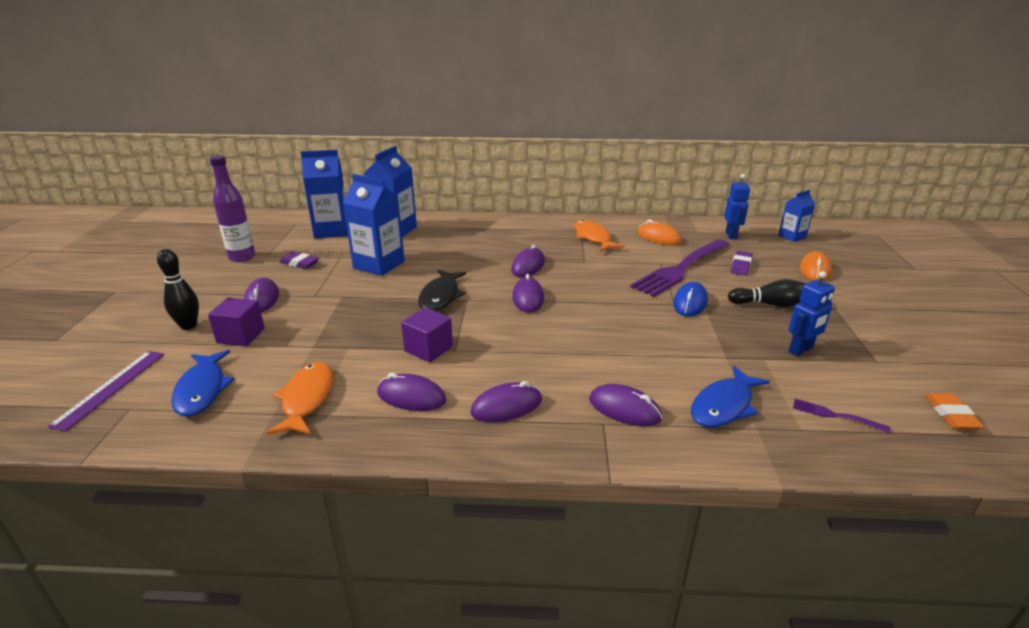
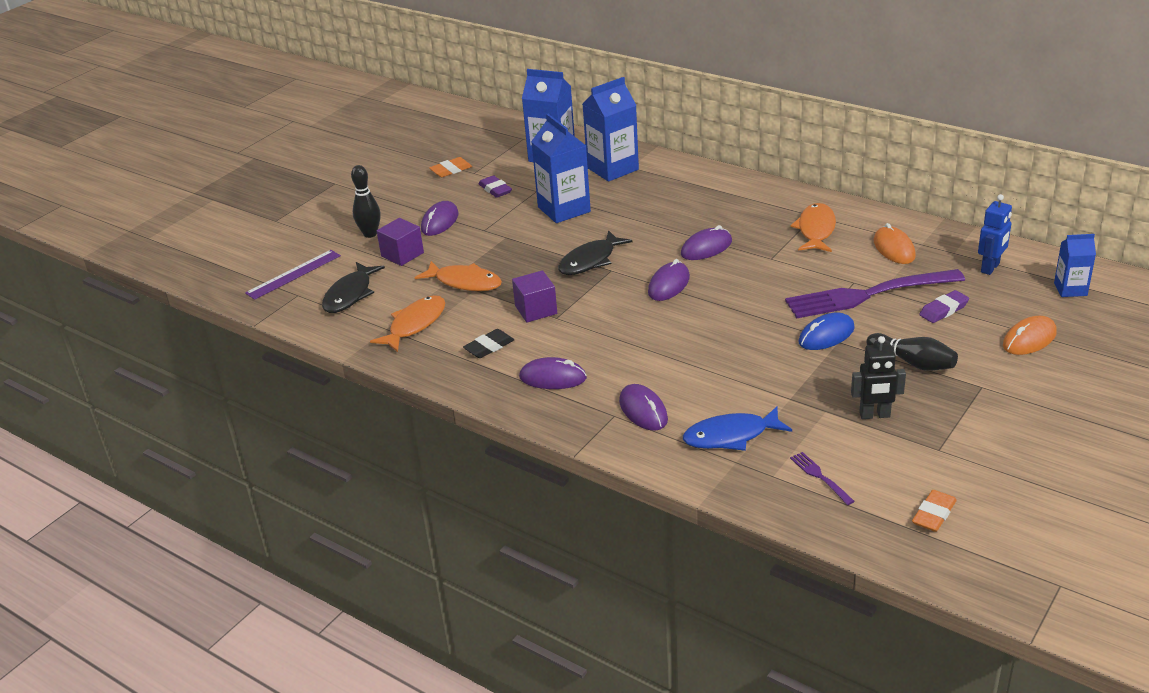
camera: 35 degrees right, 5 degrees up
(202, 390) = (350, 294): blue fish -> black fish
(242, 257) = (451, 170): purple bottle -> orange eraser
(332, 343) = (464, 282): none -> orange fish
(411, 397) = (489, 347): purple mouse -> black eraser
(801, 350) = (874, 415): blue robot -> black robot

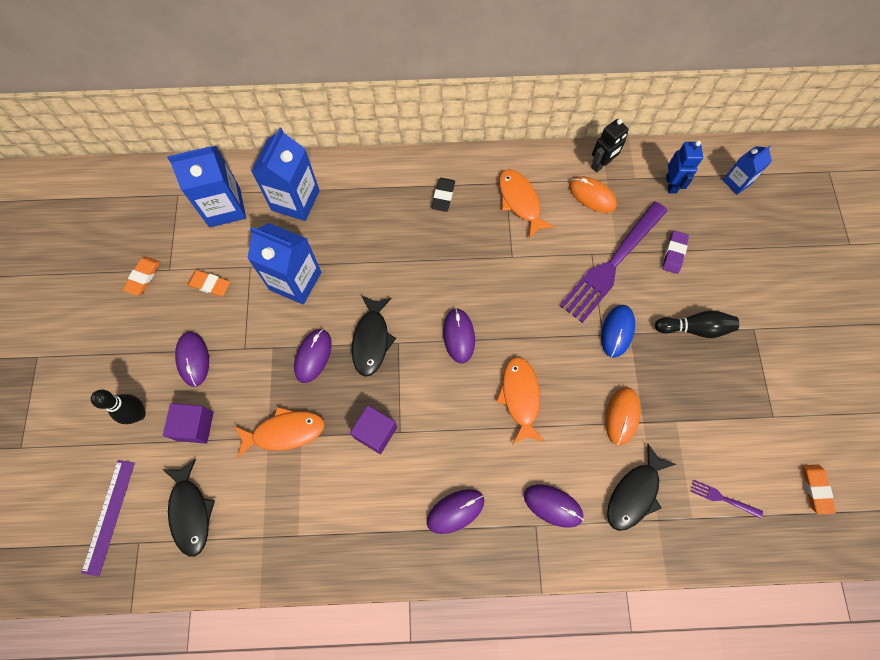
camera: 40 degrees left, 35 degrees up
(415, 324) = (285, 516): orange fish -> orange fish (520, 397)
(489, 347) = (373, 505): black eraser -> black eraser (443, 196)
(495, 189) = (210, 285): purple eraser -> orange eraser
(706, 248) = (453, 271): purple mouse -> purple mouse (313, 356)
(731, 436) = (634, 493): blue fish -> black fish
(874, 415) = (710, 405): black robot -> black robot (601, 165)
(1029, 339) = (748, 256): orange mouse -> orange mouse (622, 416)

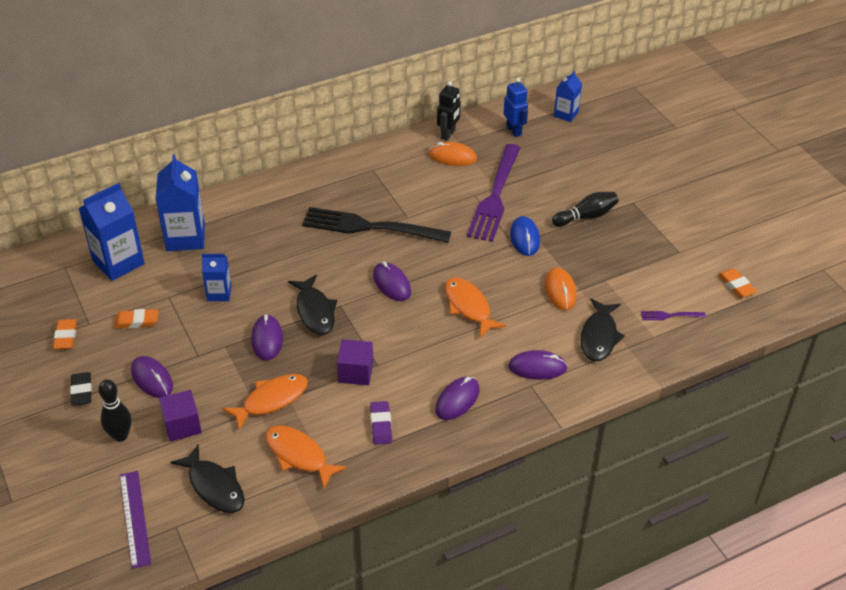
camera: 25 degrees left, 25 degrees down
(295, 281) = (219, 293): blue carton -> blue carton, size x0.57
(443, 196) = (322, 194): black eraser -> black eraser (81, 391)
(470, 255) = (370, 227): none -> black fork
(520, 202) = (393, 178): orange fish -> orange fish (299, 455)
(674, 253) = (542, 174): purple eraser -> purple eraser (381, 425)

